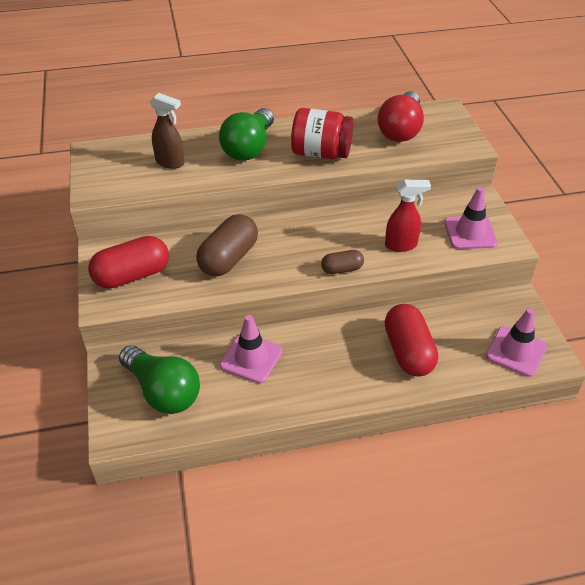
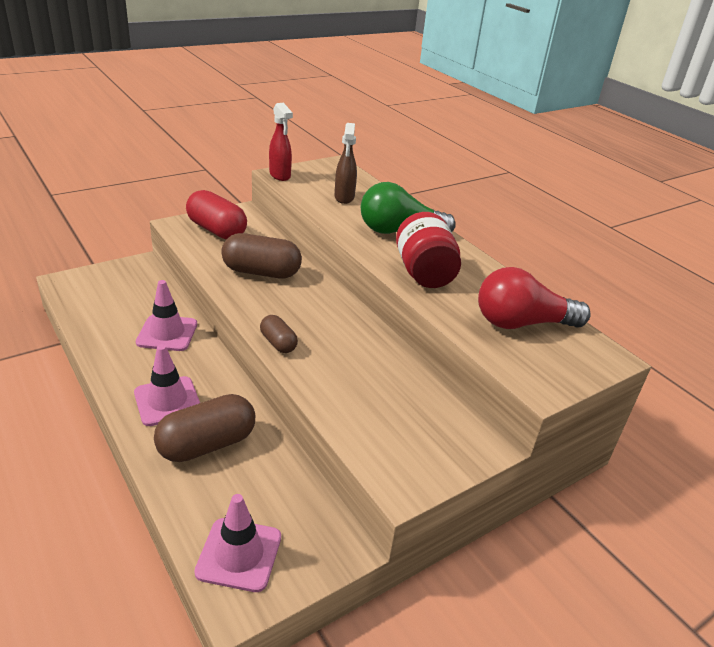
camera: 65 degrees right, 10 degrees down
(163, 391) = (115, 294): green light bulb -> none
(401, 245) = (343, 382): red spray bottle -> red spray bottle (280, 175)
(408, 352) = (207, 444): red capsule -> brown capsule
(470, 233) = (402, 442): pink traffic cone -> pink traffic cone (167, 401)

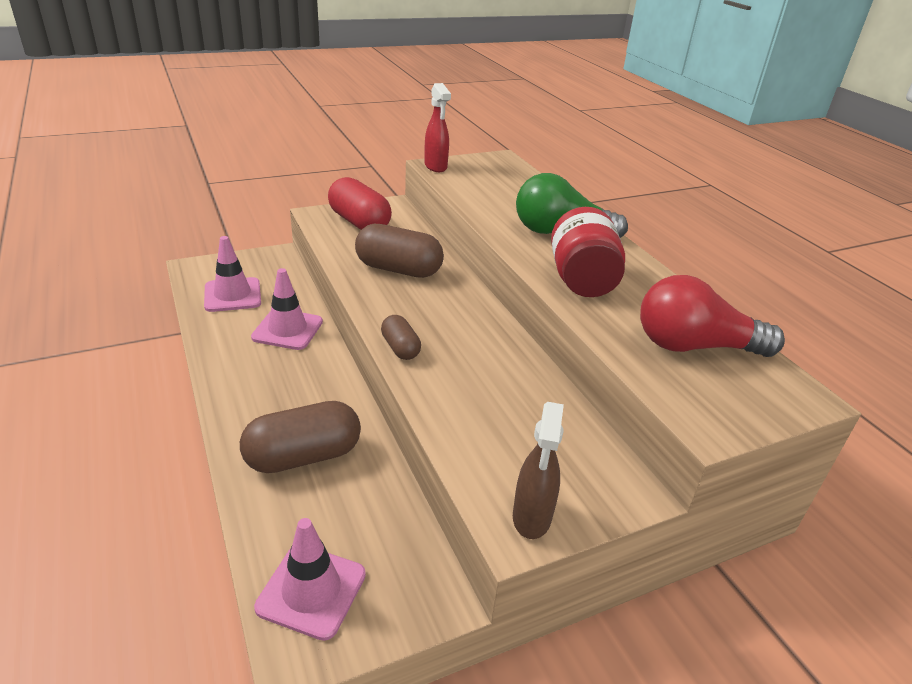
camera: 10 degrees right, 0 degrees up
(167, 401) = (271, 403): pink traffic cone -> pink traffic cone (233, 295)
(344, 198) = (503, 193): brown spray bottle -> brown spray bottle (531, 518)

